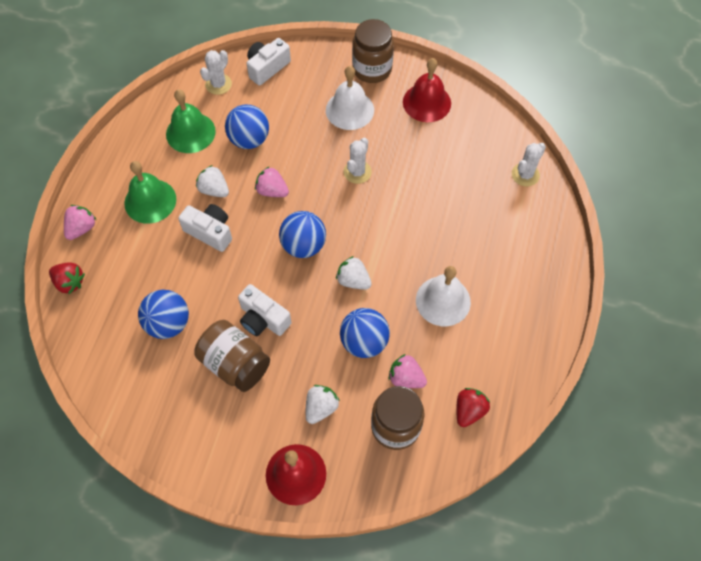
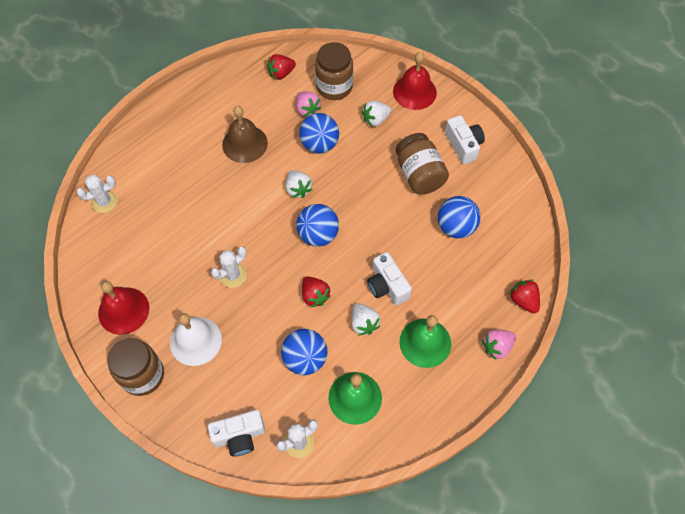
camera: 150 degrees left, 0 degrees up
(263, 319) = (382, 195): white camera -> white camera (463, 145)
(272, 191) = (314, 296): pink strawberry -> red strawberry
(443, 301) = (244, 143): white bell -> brown bell

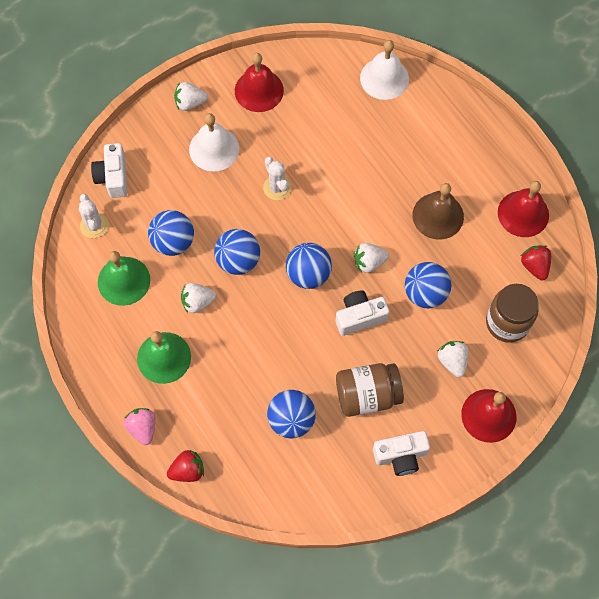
camera: 100 degrees right, 5 degrees up
(104, 202) = (384, 78): white cactus -> white bell
(143, 375) = (190, 103): brown jar -> white strawberry
(234, 85) = (523, 213): none -> red bell
(307, 110) = (476, 287): pink strawberry -> none
(314, 296) = (238, 260): red strawberry -> blue ball
(387, 285) = (235, 333): white camera -> white camera (360, 317)

